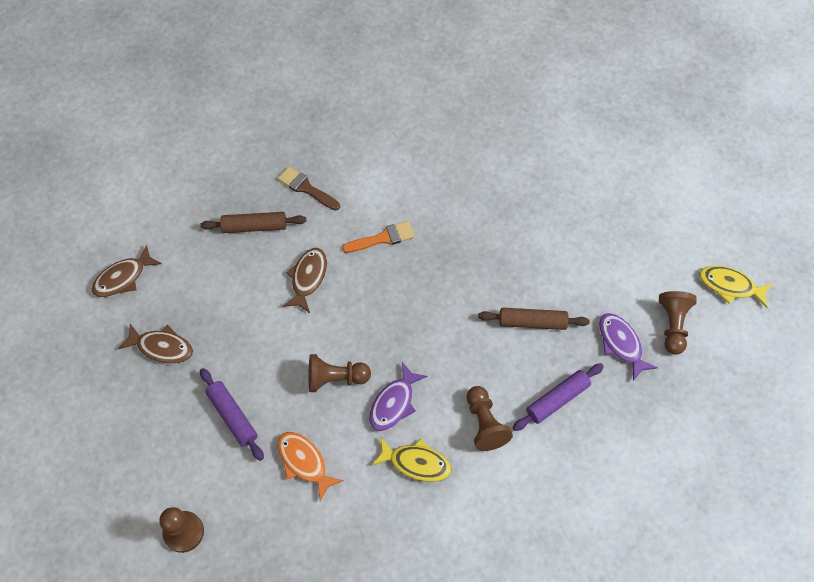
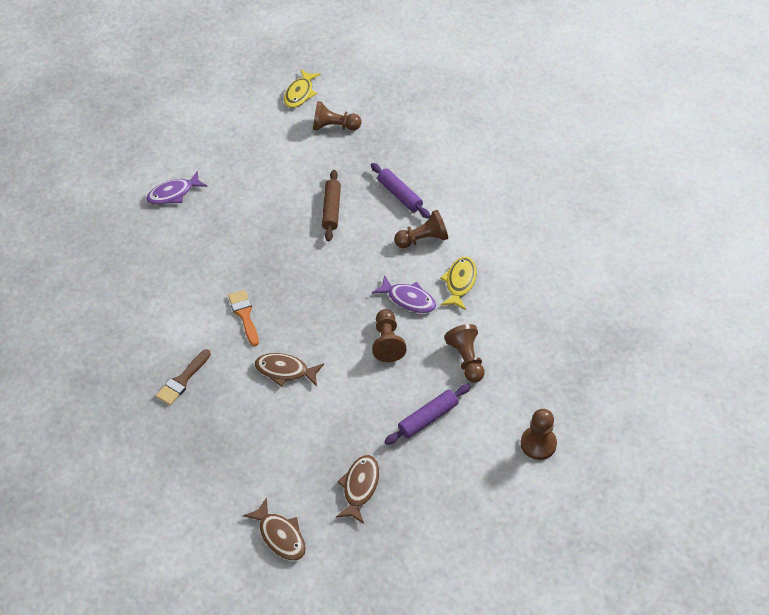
camera: 90 degrees left, 10 degrees down
(255, 226) = (225, 421): brown rolling pin -> none
(304, 462) = (466, 359): orange fish -> brown pawn
(621, 344) = (350, 157): purple fish -> purple fish (173, 194)

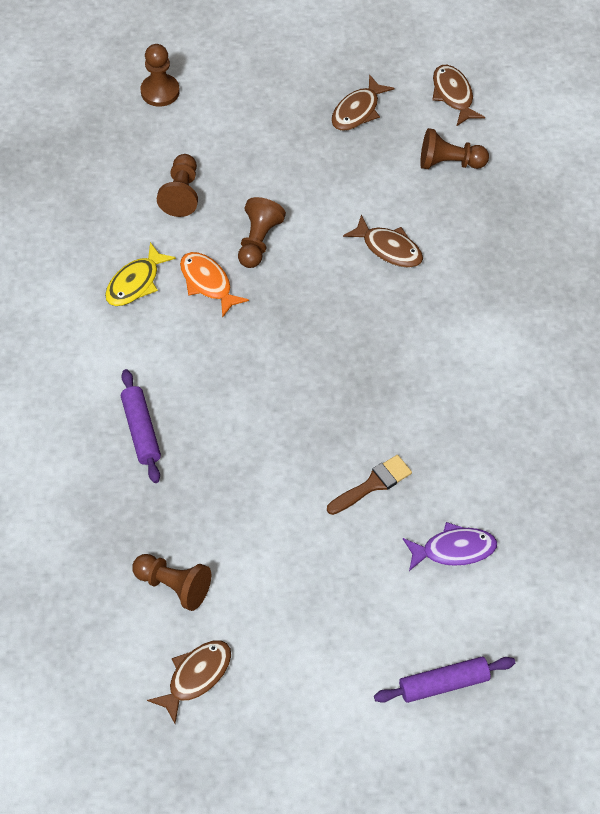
camera: 160 degrees left, 5 degrees up
(182, 380) = (511, 277): brown brush -> brown brush (373, 484)
(244, 315) = (413, 331): orange brush -> none
(300, 93) = (196, 677): yellow fish -> brown fish
(332, 210) = (243, 441): brown rolling pin -> none
(408, 299) = (208, 283): purple fish -> orange fish
(423, 239) = (147, 354): brown pawn -> brown pawn (449, 163)
(428, 418) = (256, 150): purple rolling pin -> purple rolling pin (443, 684)

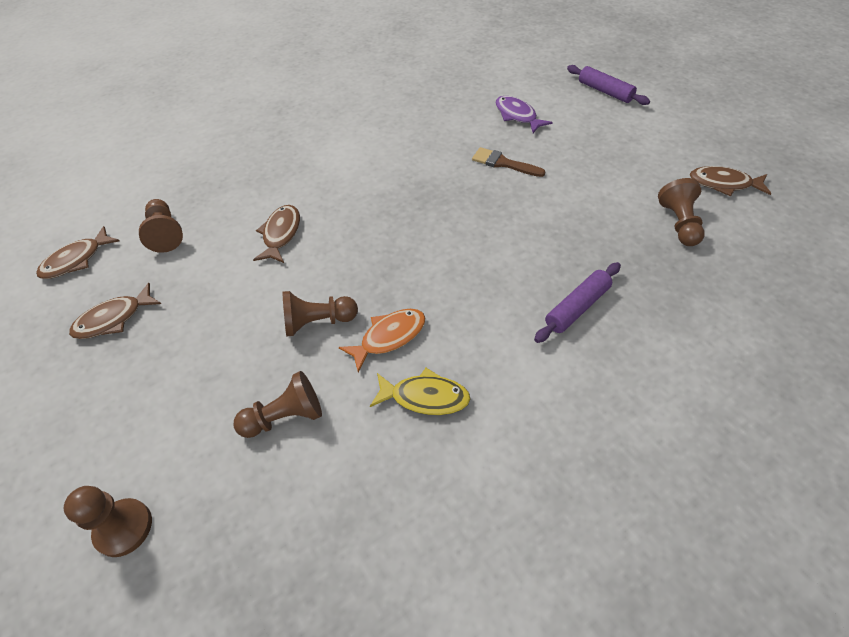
camera: 115 degrees left, 5 degrees down
(208, 283) = (389, 337): orange fish -> orange fish turned 150 degrees counterclockwise
(358, 111) = (113, 319): brown fish -> brown fish turned 135 degrees clockwise

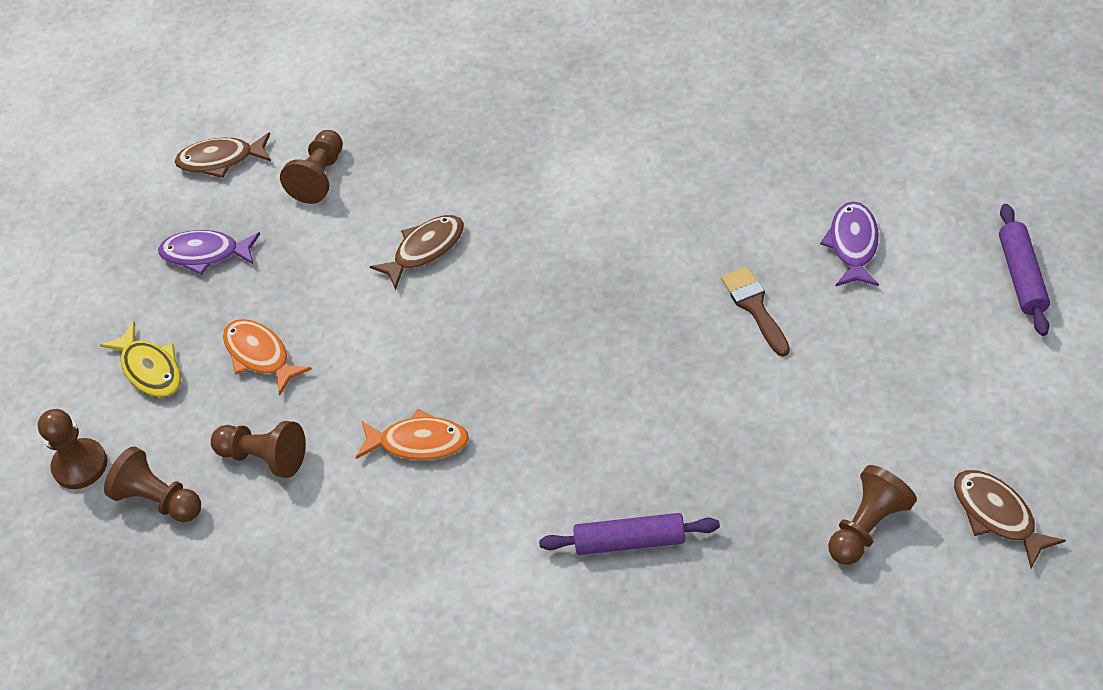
camera: 45 degrees right, 0 degrees up
(113, 319) = (205, 254): brown fish -> purple fish
(218, 355) = (260, 355): none -> orange fish
(318, 322) = (371, 380): brown pawn -> brown pawn (159, 500)
(425, 397) = (392, 525): yellow fish -> yellow fish (150, 369)

